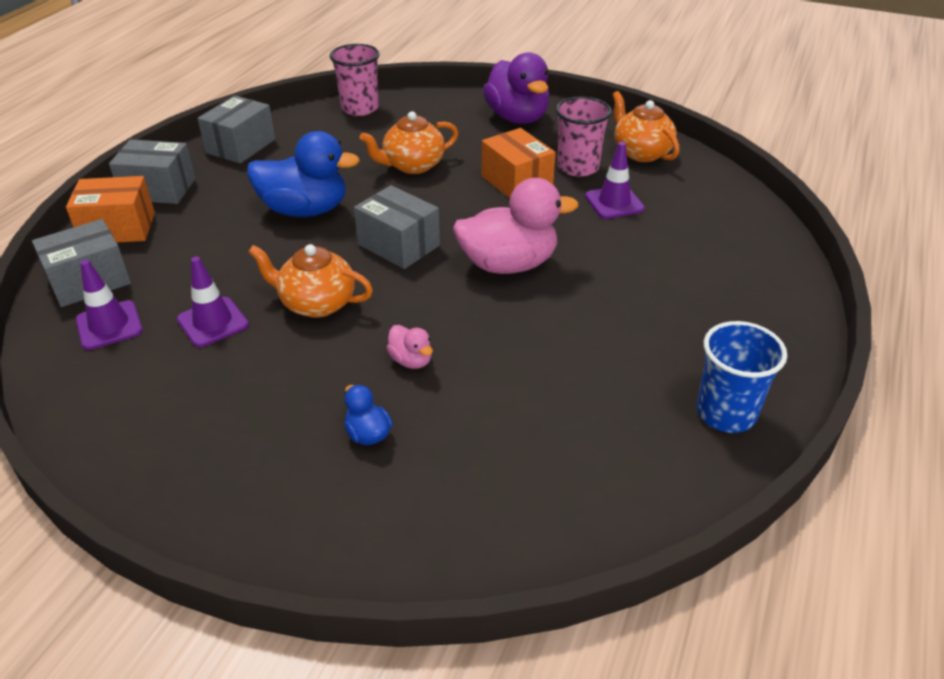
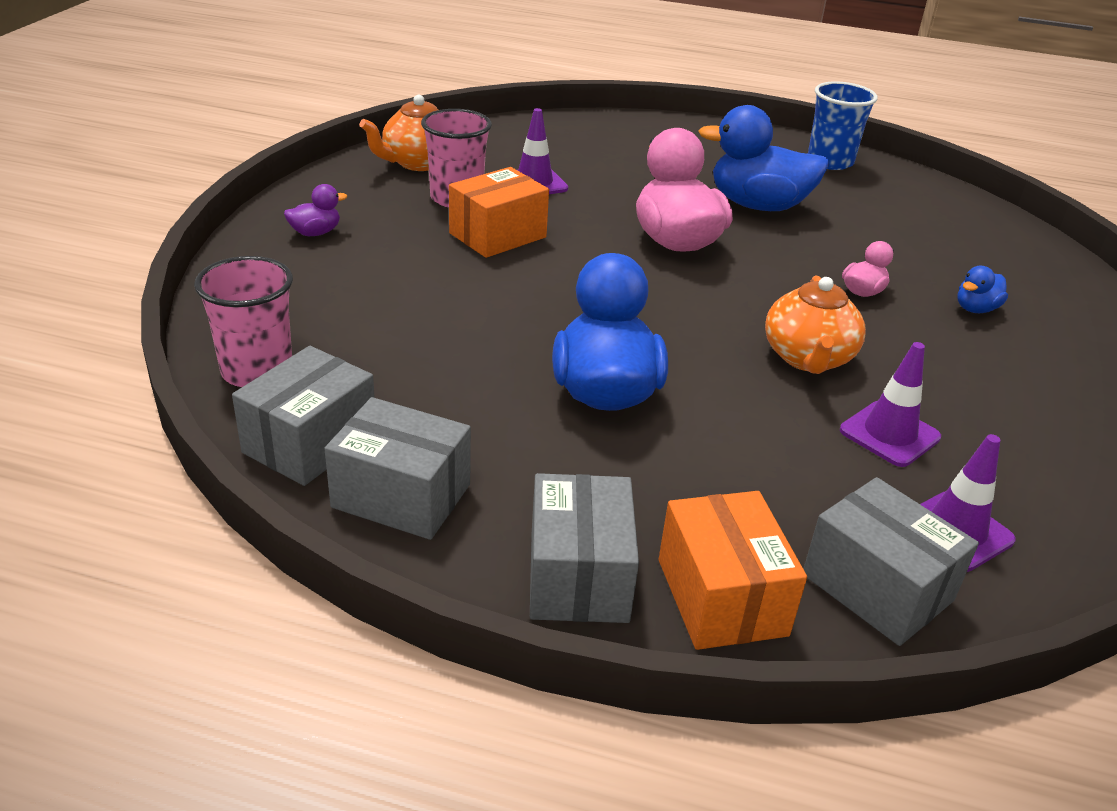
camera: 100 degrees left, 5 degrees down
(399, 245) = (664, 309): grey box -> grey box (310, 442)
(412, 165) = (461, 309): orange teapot -> none
(517, 118) = (315, 233): purple duck -> purple duck, size x0.45
(588, 327) = (758, 205): none -> blue duck

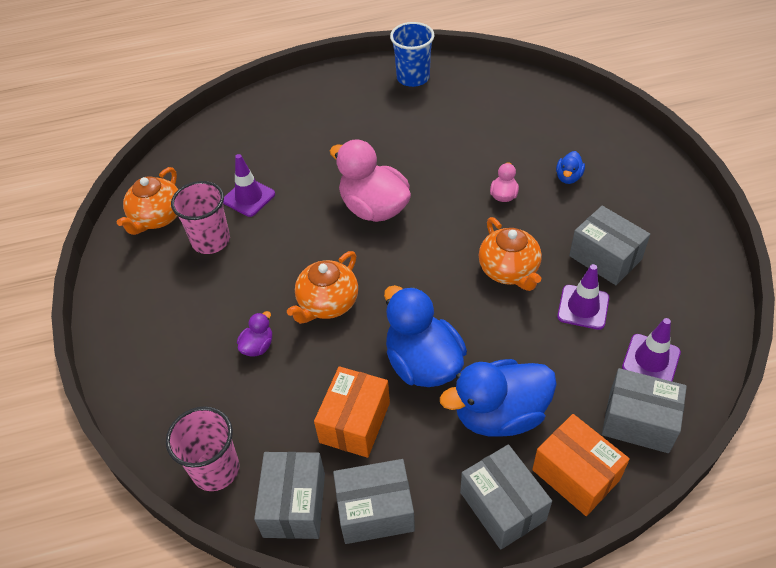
camera: 25 degrees left, 15 degrees up
(315, 233) = (146, 326): purple duck -> purple duck (258, 346)
(497, 235) = (264, 262): orange box -> orange box (355, 422)
(536, 294) = (327, 303): none -> orange teapot
(758, 205) = (399, 146): blue duck -> blue duck (499, 414)
(968, 401) = (605, 257): none -> grey box

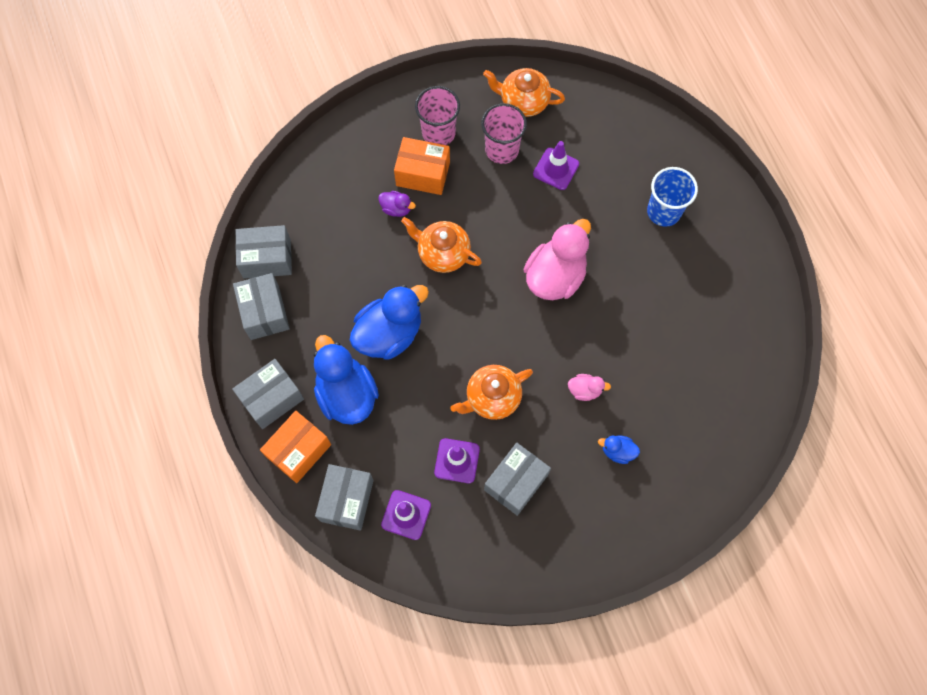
camera: 80 degrees right, 20 degrees up
(215, 469) = (291, 202): pink cup -> pink cup (438, 133)
(355, 422) = (333, 289): orange box -> orange box (423, 174)
(413, 78) = (750, 292): blue cup -> blue cup (663, 211)

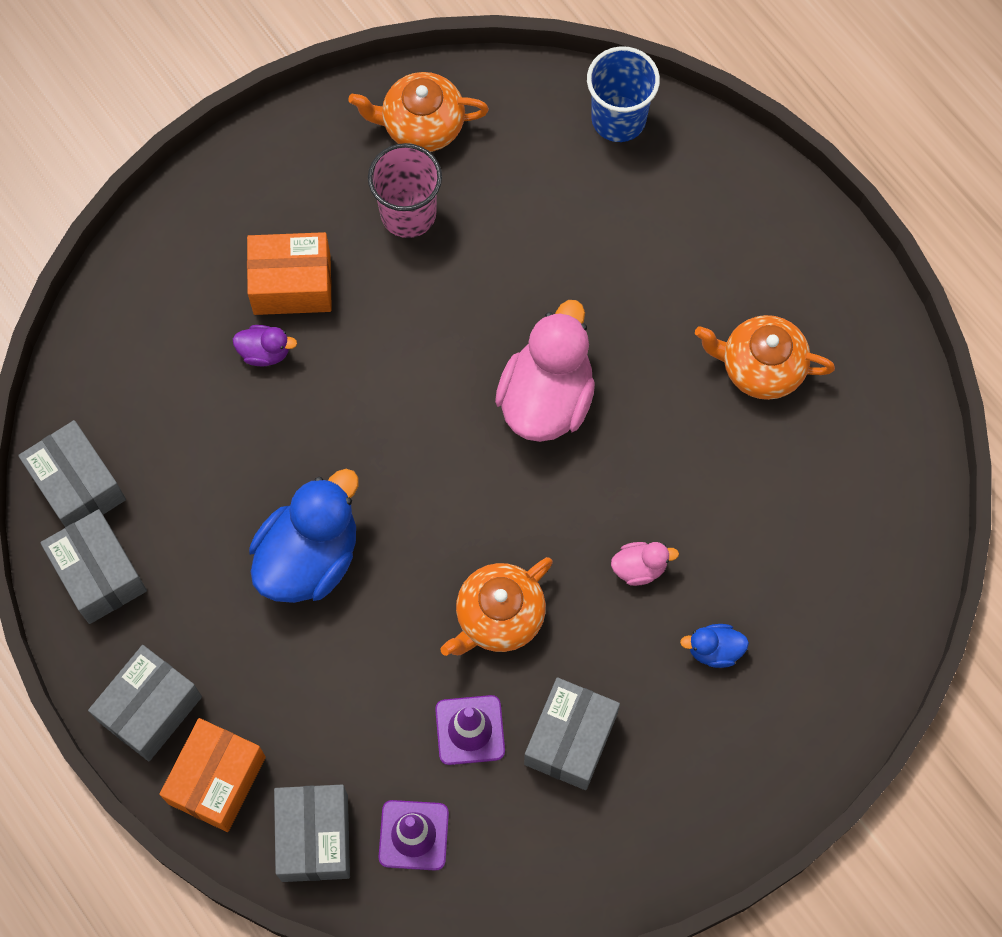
camera: 15 degrees left, 0 degrees up
(267, 258) = (78, 486): grey box -> grey box turned 75 degrees clockwise
(346, 394) = (268, 671): blue duck -> none
(438, 133) = (299, 210): pink cup -> none
(443, 253) = (359, 406): orange teapot -> orange teapot (760, 367)
(556, 169) = (503, 224): purple traffic cone -> none
(663, 211) = (690, 251): blue cup -> blue cup (618, 119)

